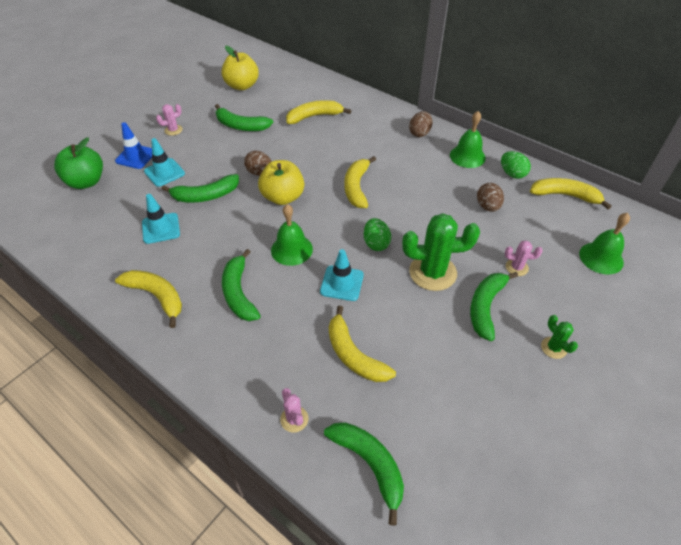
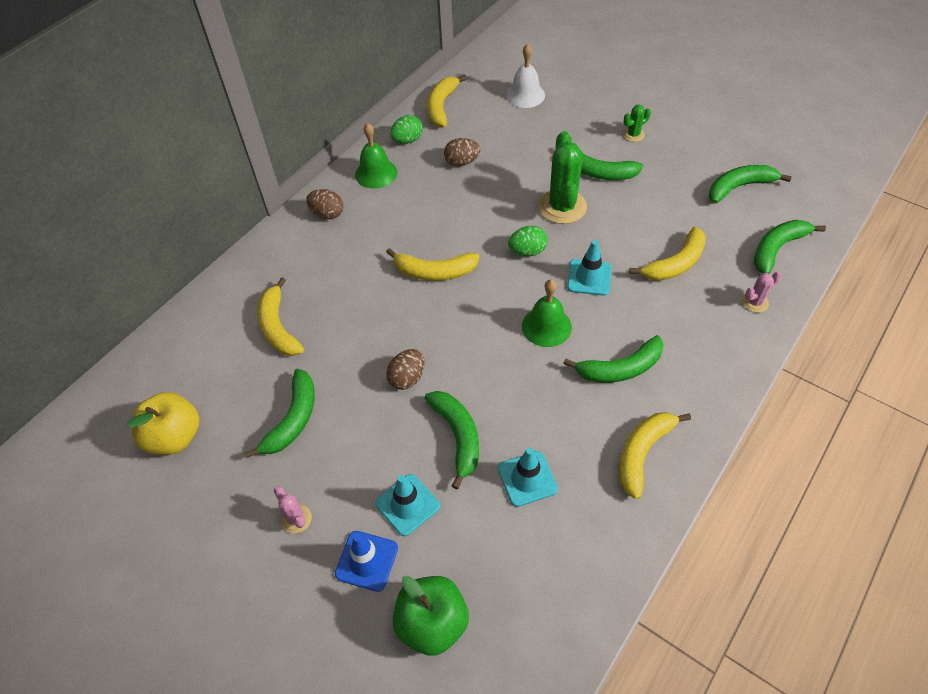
camera: 90 degrees left, 5 degrees up
(283, 197) = (456, 345): yellow apple -> none
(474, 446) = (739, 187): none -> green banana
(516, 267) = (545, 148): pink cactus -> none
(601, 258) = (525, 95): green bell -> white bell

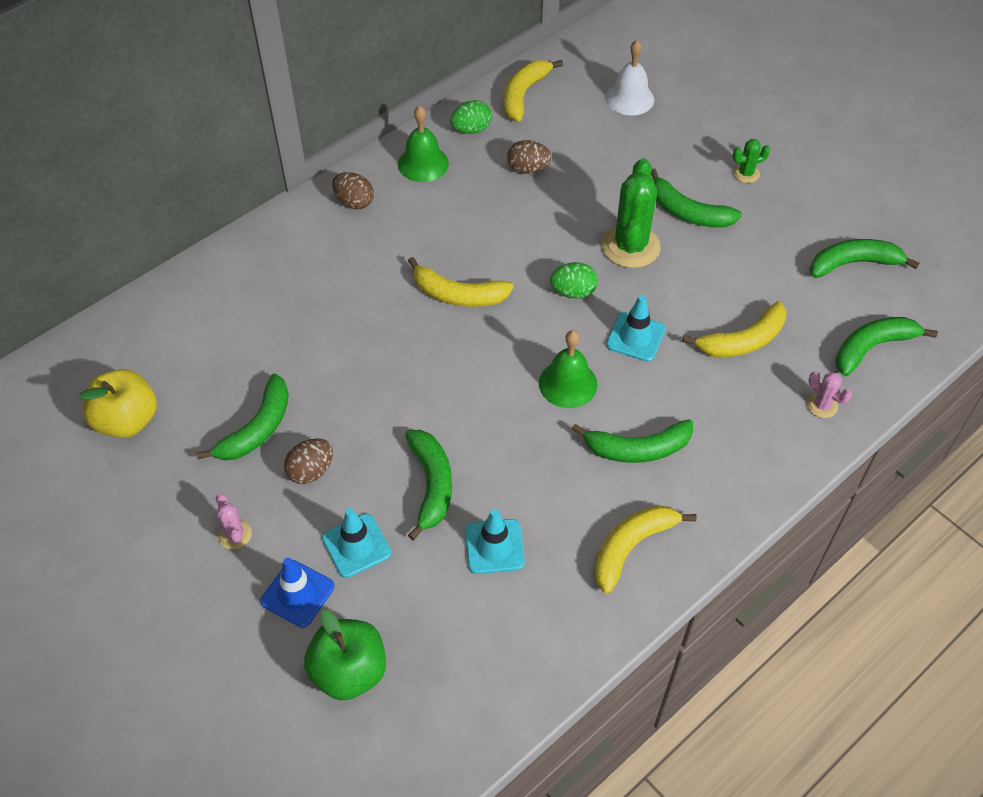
camera: 10 degrees right, 0 degrees up
(278, 327) = (266, 323): yellow banana -> none
(407, 378) = (394, 409): brown egg -> brown egg (311, 471)
(755, 302) = (822, 405): pink cactus -> pink cactus turned 60 degrees clockwise

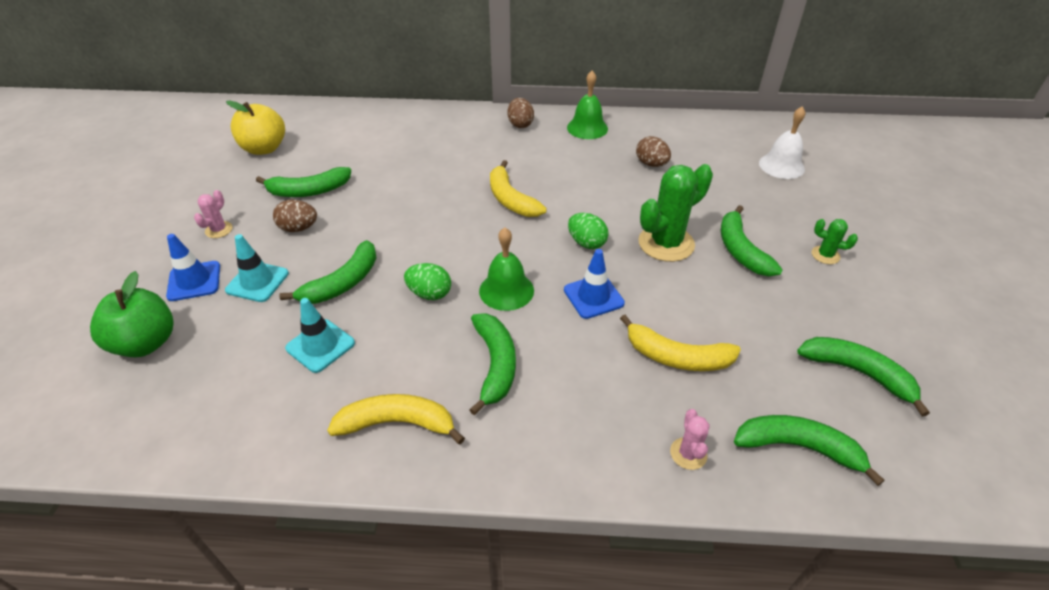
camera: 45 degrees right, 10 degrees down
(471, 129) = (642, 127): green egg -> green egg (430, 294)
(523, 95) = (703, 128): yellow banana -> none
(635, 337) = (593, 296): turquoise traffic cone -> blue traffic cone
(637, 449) = (495, 364): green banana -> green banana turned 135 degrees counterclockwise

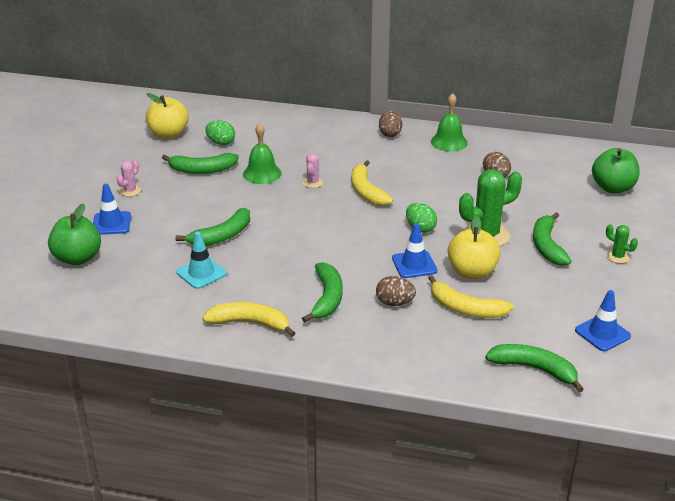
camera: 10 degrees right, 10 degrees down
(257, 282) = (158, 228): turquoise traffic cone -> none
(299, 228) = (192, 196): brown egg -> brown egg (394, 303)
(430, 294) = (287, 249): green egg -> green egg (221, 143)
(506, 290) = (347, 253): green bell -> green bell (262, 173)
(666, 299) = (472, 272): none -> yellow apple
(688, 453) = (452, 363): pink cactus -> pink cactus (312, 182)
(781, 166) = (613, 188): white bell -> green apple
(857, 373) = (602, 333): green banana -> blue traffic cone

